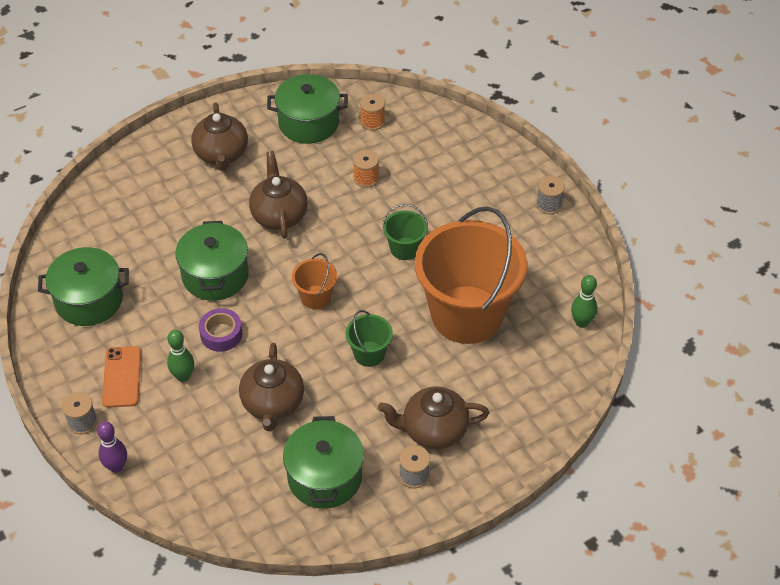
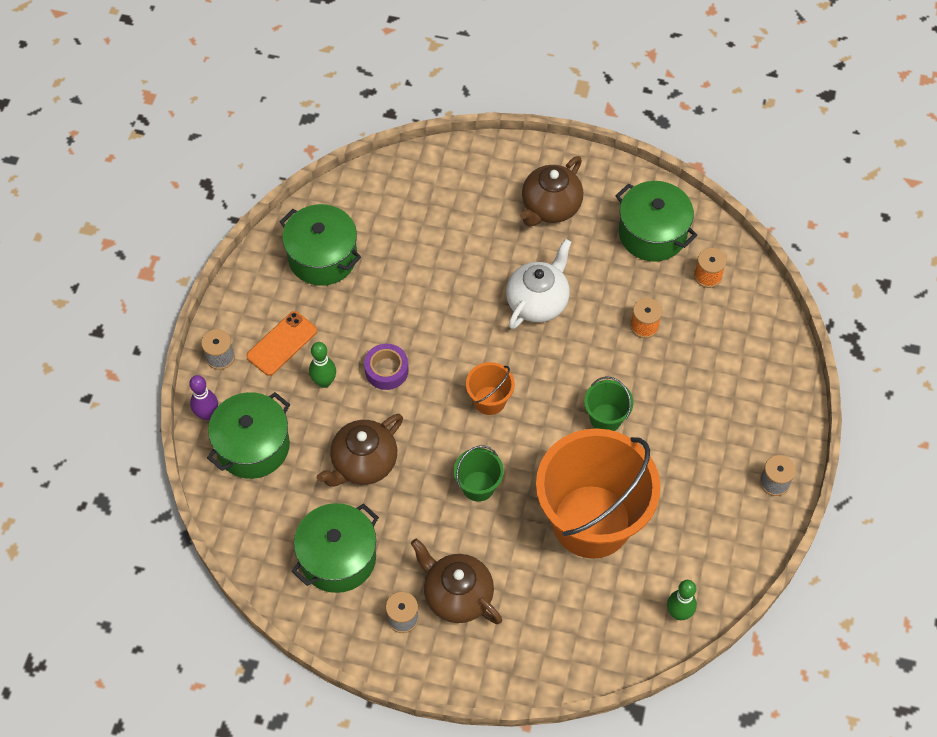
camera: 45 degrees right, 10 degrees up
(215, 275) = (434, 314): green pot -> green pot (253, 446)
(279, 215) = (538, 302): brown teapot -> white teapot

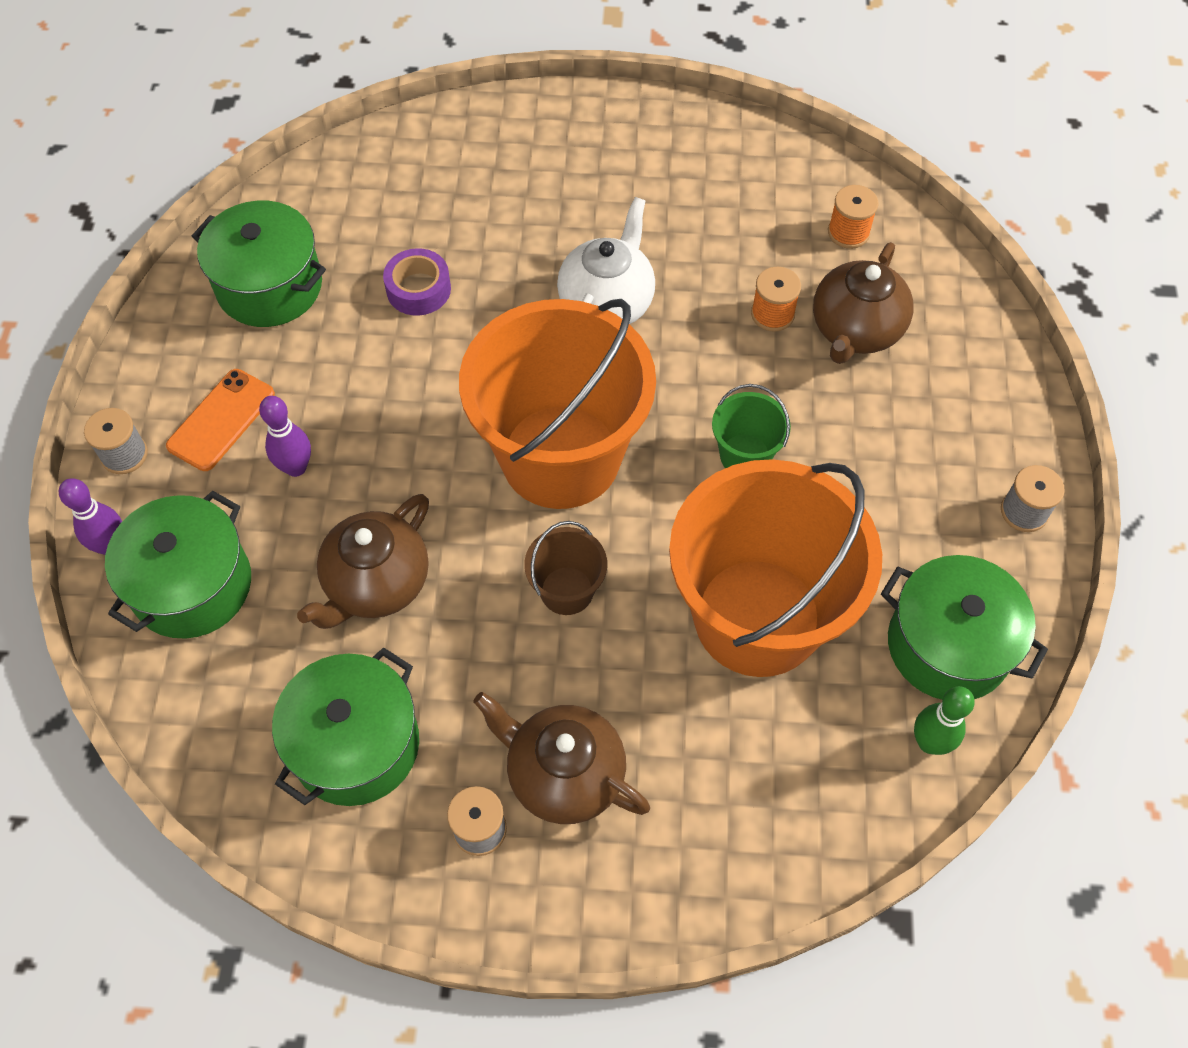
camera: 10 degrees left, 0 degrees up
(324, 382) = (296, 467): green bowling pin -> purple bowling pin
(386, 370) = (392, 435): purple tape -> purple tape (418, 289)
(478, 486) = (567, 590): green bucket -> brown bucket
(489, 400) = (560, 456): orange bucket -> orange bucket, size x2.37
(550, 207) = (599, 172): brown teapot -> brown teapot (855, 330)
(652, 233) = (755, 187): green pot -> green pot (948, 645)

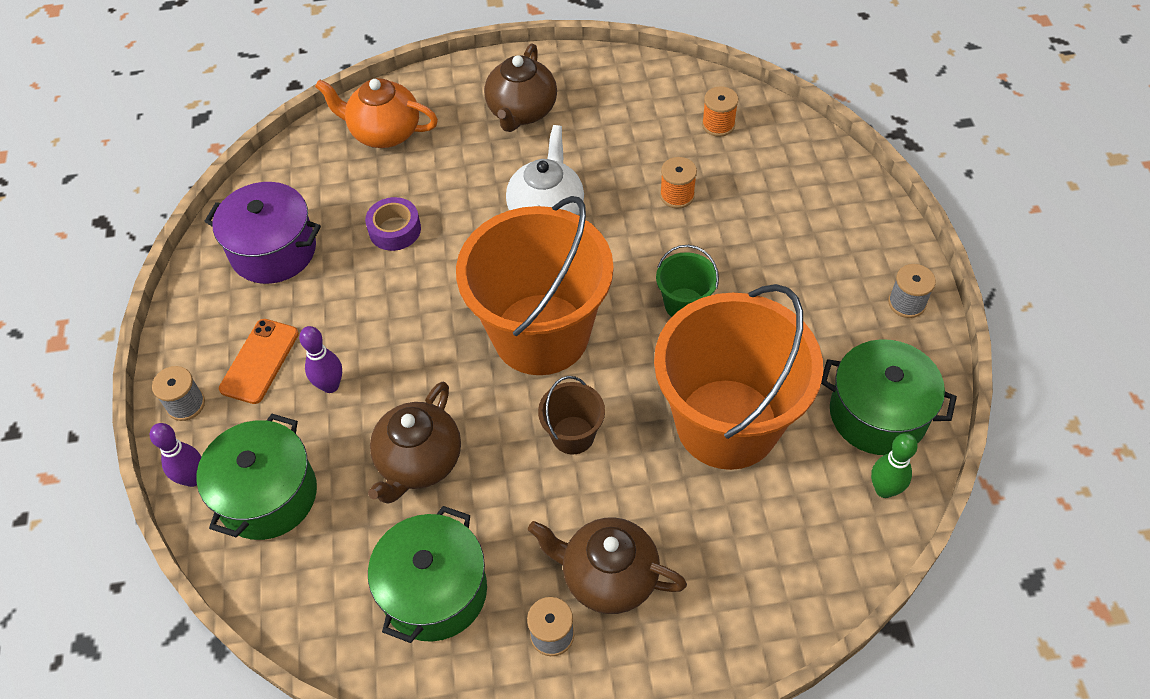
camera: 10 degrees left, 5 degrees down
(269, 286) = (273, 250): green pot -> purple pot
(436, 163) = (384, 132): none -> orange teapot
(855, 330) = (743, 195): brown teapot -> brown teapot (522, 112)

